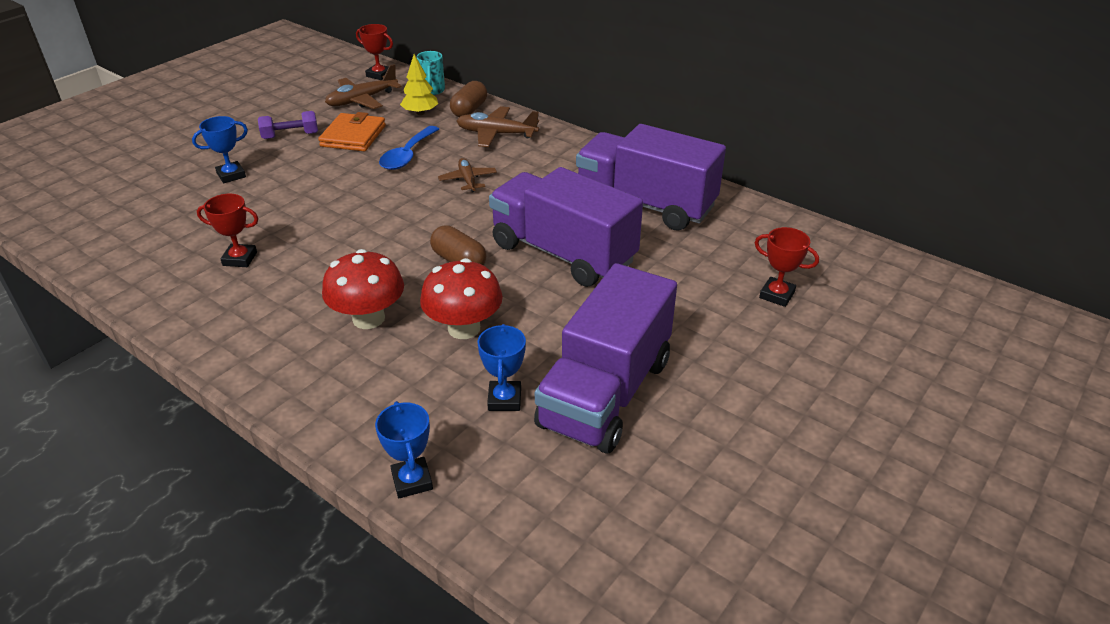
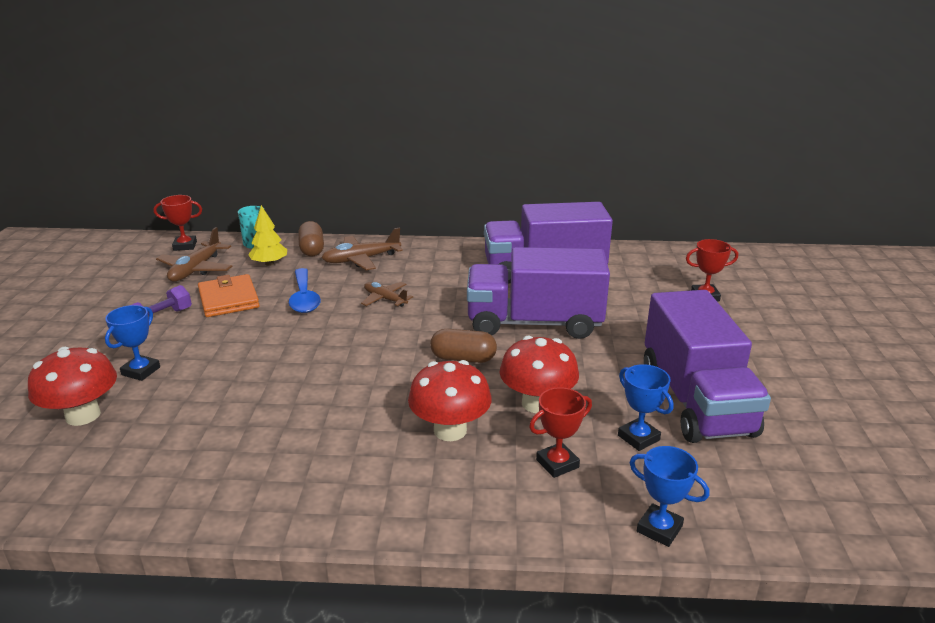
camera: 35 degrees left, 10 degrees down
(163, 195) = (83, 415): none -> red mushroom
(240, 259) = (255, 436): red trophy -> red trophy (557, 463)

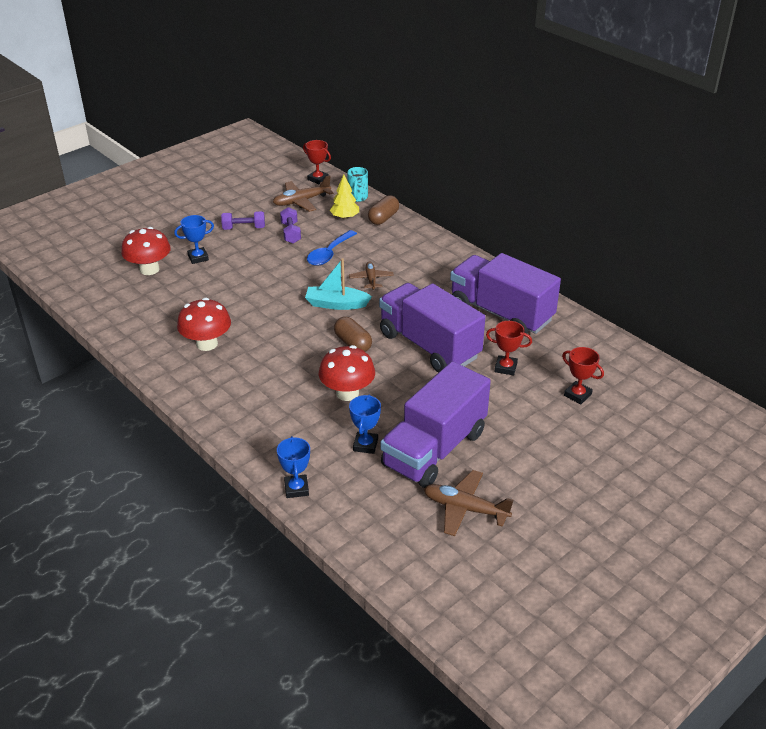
camera: 45 degrees right, 10 degrees up
(229, 299) = (291, 233): orange wallet -> purple dumbbell
(361, 259) = (400, 242): brown plane -> brown plane (465, 508)
(387, 335) = (336, 304): none -> turquoise boat
(450, 430) = (283, 378): red mushroom -> red mushroom (207, 344)
(557, 463) = (304, 428): red trophy -> red trophy (505, 368)

